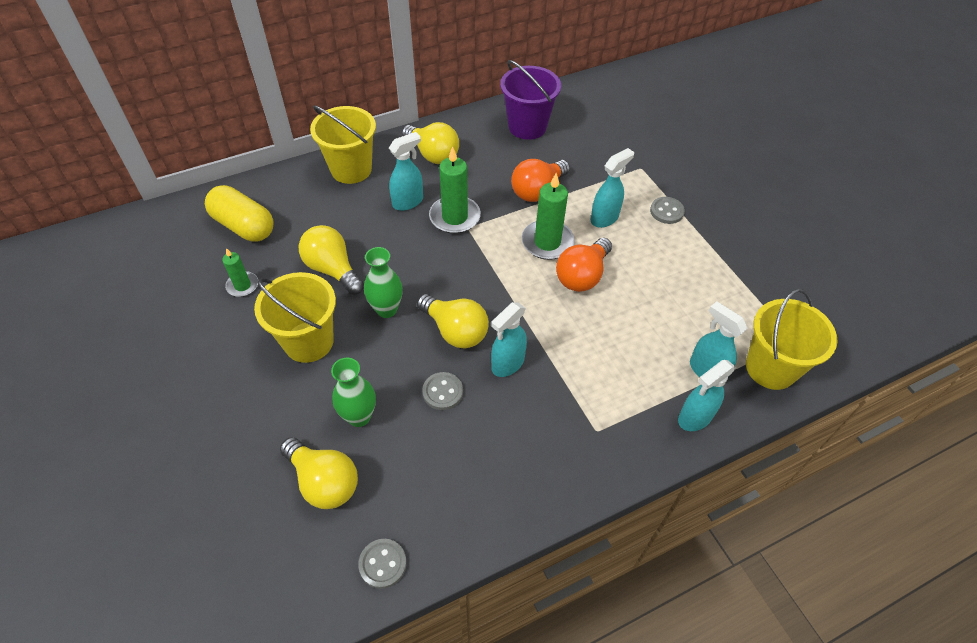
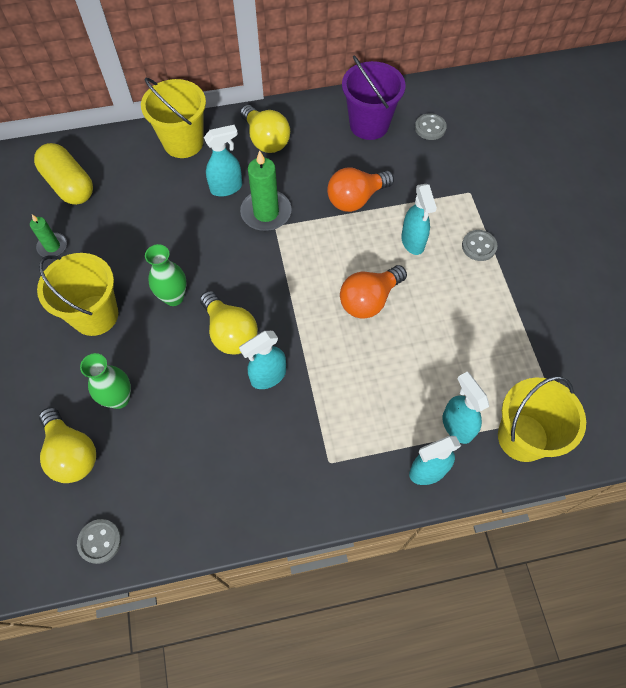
camera: 15 degrees right, 10 degrees up
(332, 269) = (136, 246): yellow light bulb -> none
(443, 392) = (200, 391): grey button -> grey button (430, 128)
(547, 242) = (347, 257): green candle -> none
(604, 218) = (413, 242): turquoise spray bottle -> turquoise spray bottle turned 105 degrees clockwise

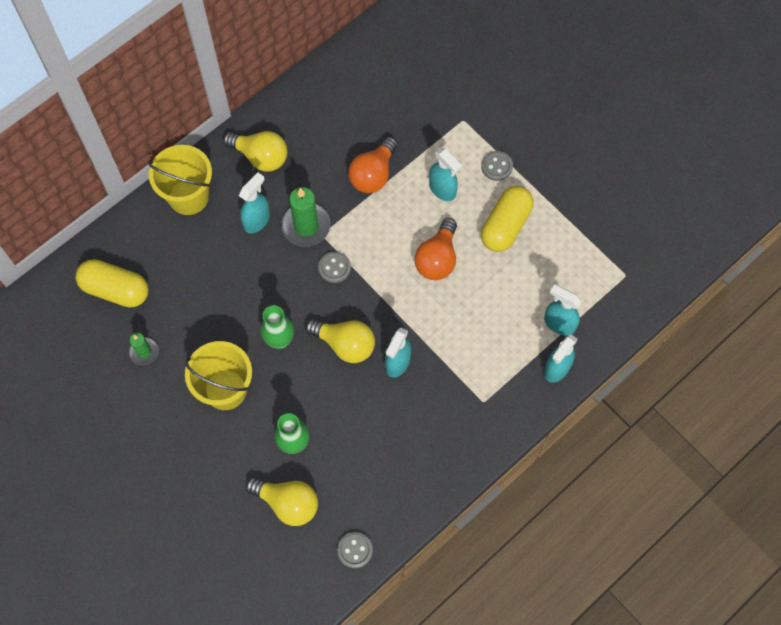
camera: 30 degrees left, 5 degrees up
(369, 125) = (341, 96): purple bucket -> none
(430, 128) = (396, 73): grey button -> grey button (334, 268)
(456, 303) = (505, 225): none -> yellow capsule
(522, 437) = (609, 306): yellow bucket -> none

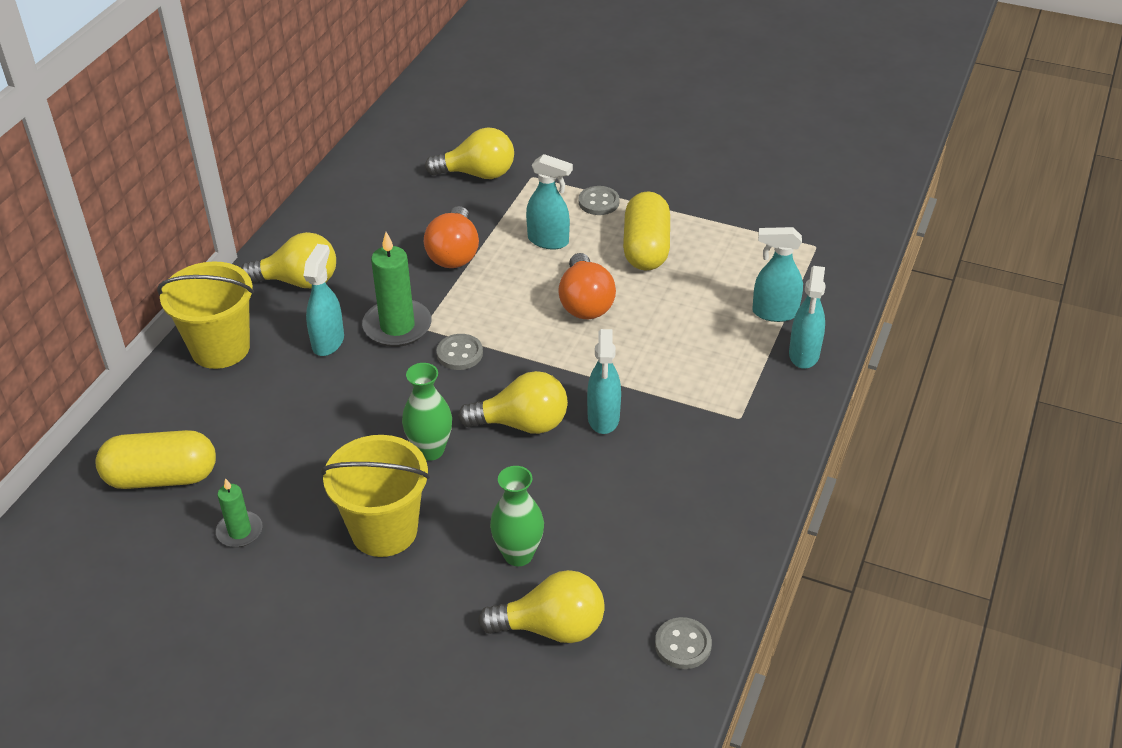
camera: 25 degrees left, 25 degrees down
(426, 101) = (477, 174): none -> yellow light bulb

